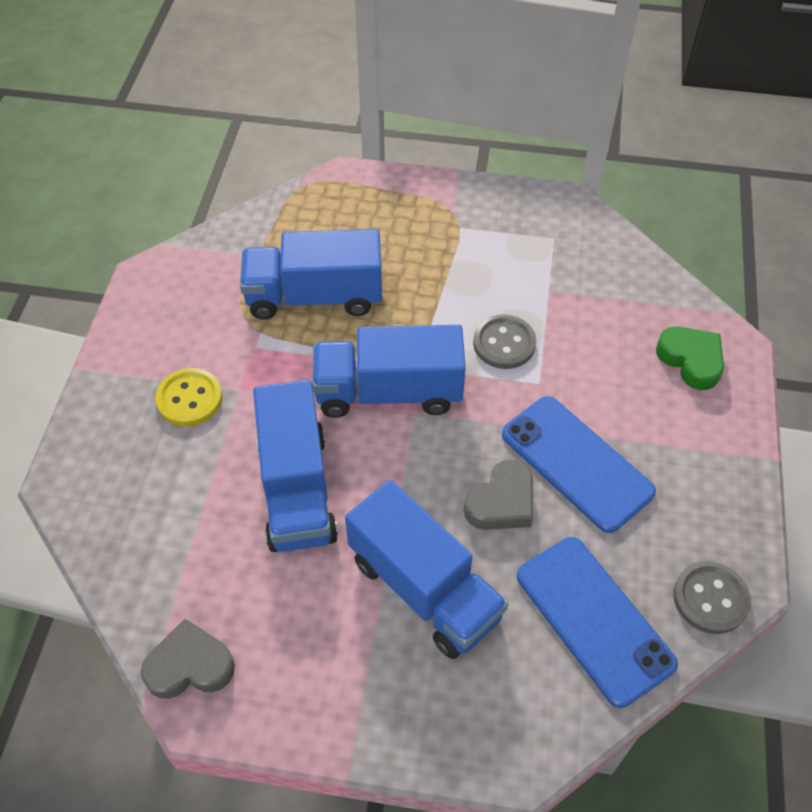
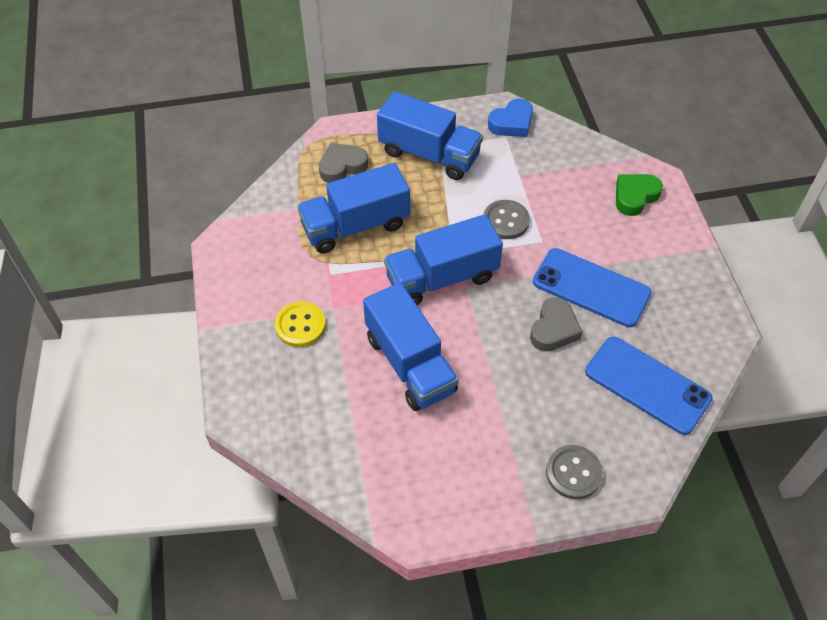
camera: 20 degrees left, 0 degrees up
(190, 666) = (395, 505): grey heart -> grey heart (342, 166)
(424, 588) = (529, 401): blue truck -> blue truck (429, 154)
(569, 223) = (512, 123): none -> blue heart
(691, 360) = (635, 196): green heart -> green heart turned 75 degrees counterclockwise
(710, 598) = (713, 348): grey button -> grey button (573, 473)

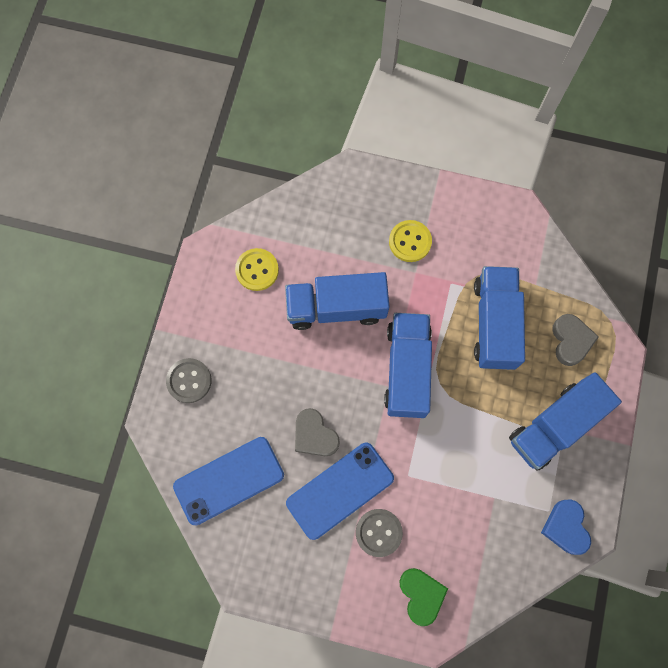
camera: 115 degrees right, 20 degrees up
(407, 461) = (257, 270): none -> yellow button
(506, 221) = (444, 456): grey button -> grey button (378, 532)

